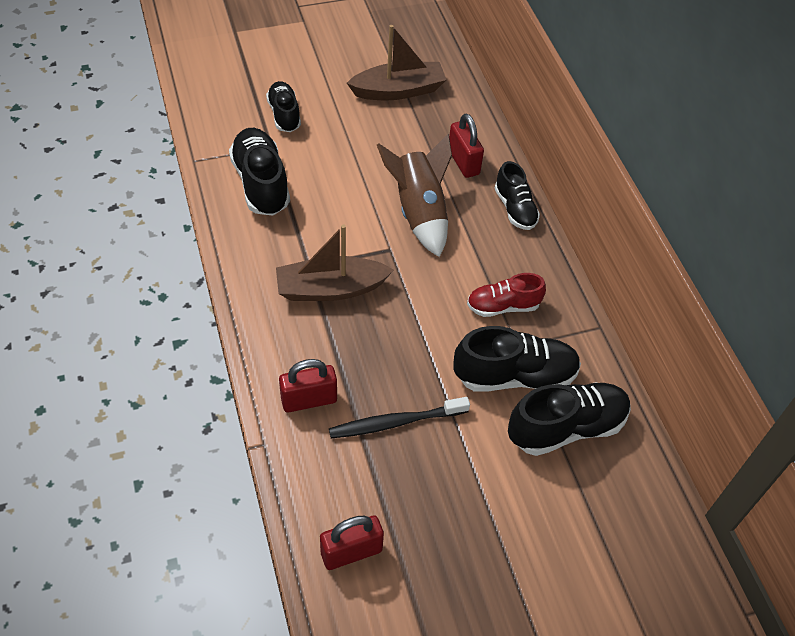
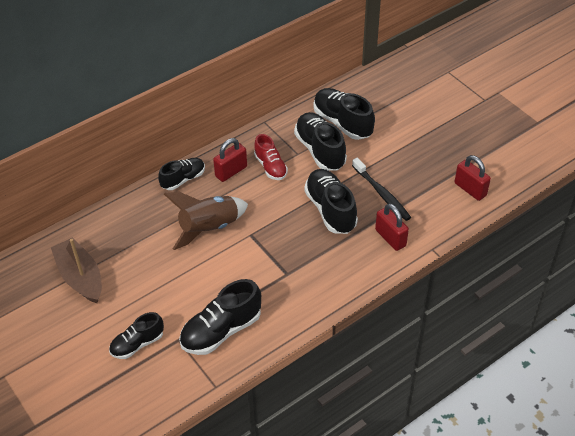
camera: 105 degrees left, 5 degrees down
(331, 289) = (300, 255): brown boat -> none
(393, 348) = (330, 210): none -> black shoe
(463, 162) = (148, 217): red padlock -> red padlock (231, 171)

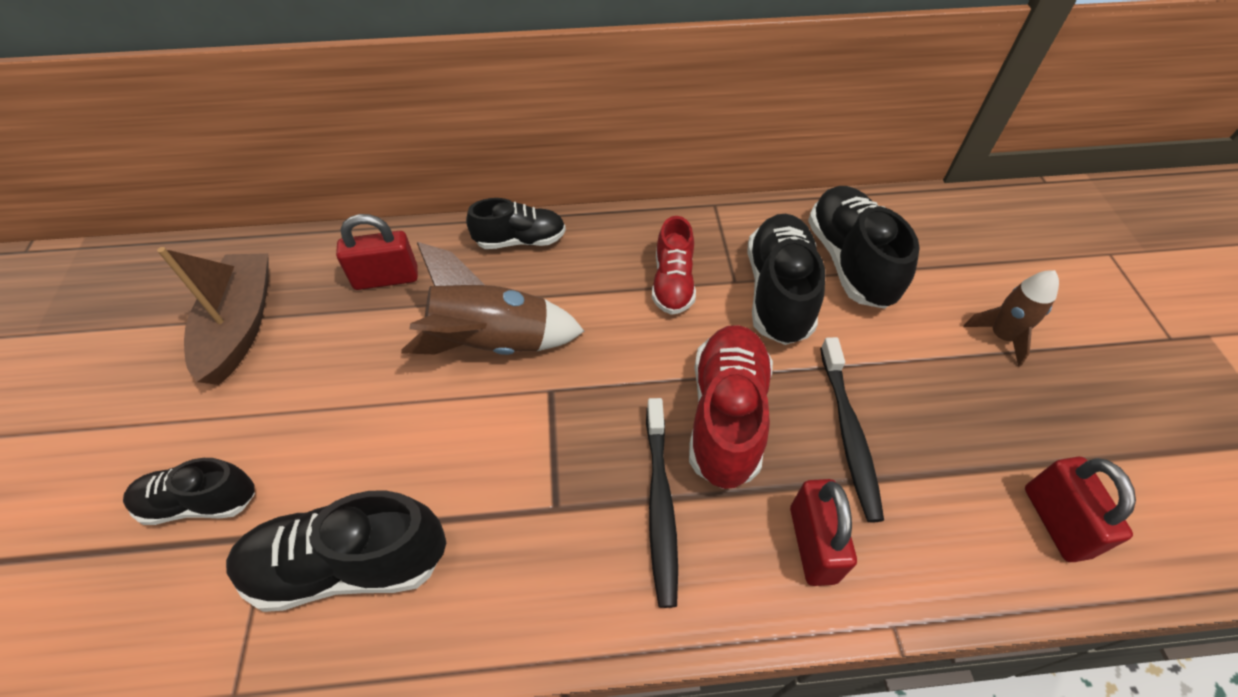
camera: 30 degrees right, 5 degrees up
(231, 171) = (603, 261): red padlock -> red padlock (386, 278)
(326, 252) = (660, 504): none -> black toothbrush
(330, 210) = (726, 416): black shoe -> red shoe
(421, 128) = (1001, 336): none -> brown rocket

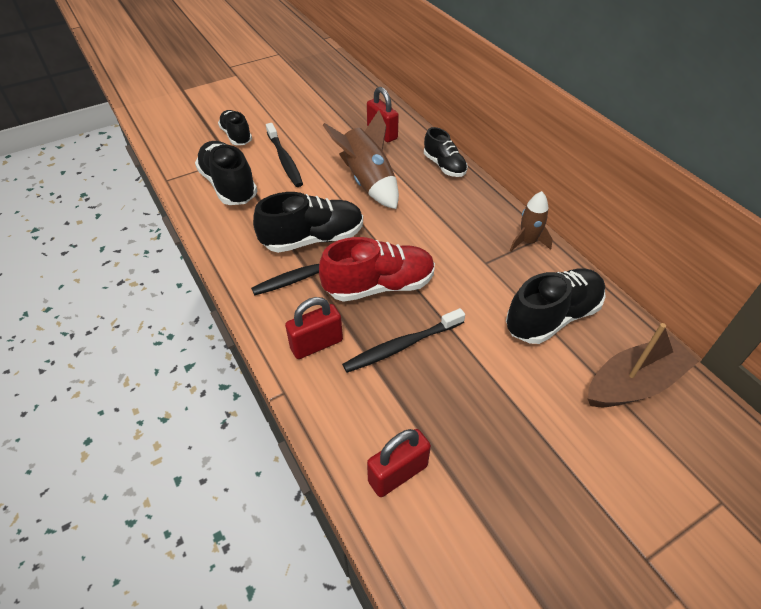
camera: 65 degrees right, 5 degrees down
(240, 326) = (324, 106): brown boat -> brown boat (633, 383)
(345, 441) = (284, 160): none -> black toothbrush
(673, 283) = (461, 235): red shoe -> none
(778, 293) = (492, 286): black shoe -> black shoe (313, 239)
(1001, 336) = (549, 422): brown rocket -> brown rocket (527, 242)

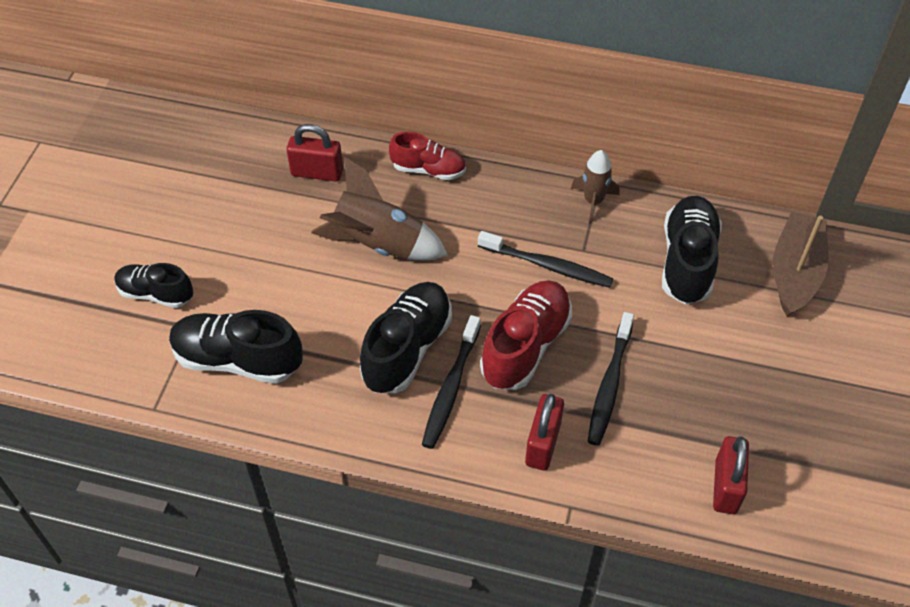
camera: 45 degrees left, 5 degrees up
(284, 160) = (256, 283): black toothbrush -> black toothbrush (547, 265)
(444, 166) = (428, 170): black shoe -> red shoe

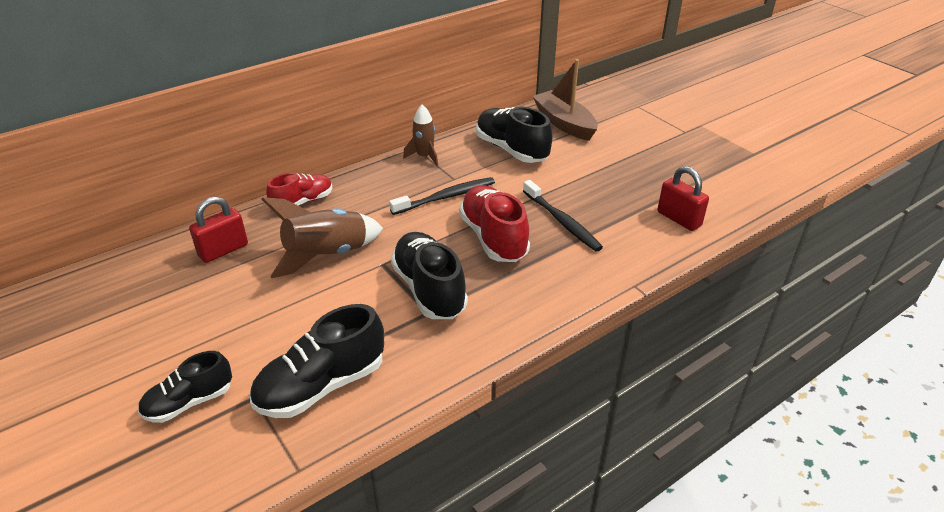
camera: 50 degrees left, 15 degrees down
(451, 387) = (485, 287): black toothbrush -> none
(543, 444) = (575, 271): red padlock -> none

